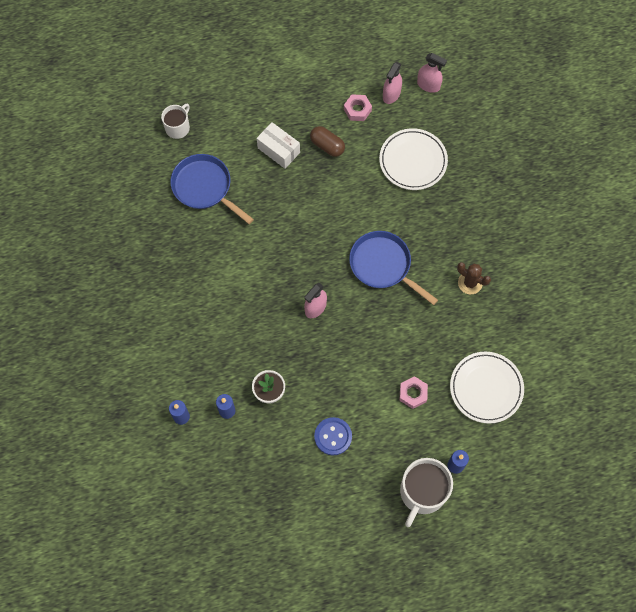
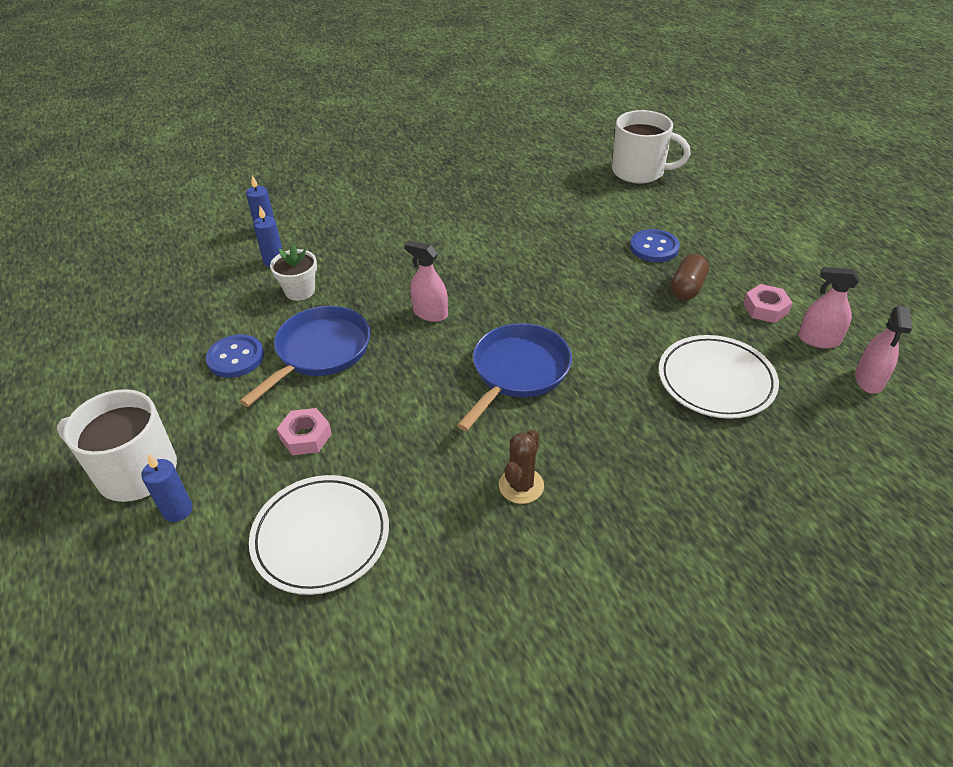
camera: 80 degrees right, 25 degrees down
(178, 127) = (639, 172): white mug -> white mug, size x1.68
(205, 188) = (569, 201): blue pan -> blue pan (319, 352)
(278, 150) = (654, 247): white box -> blue button

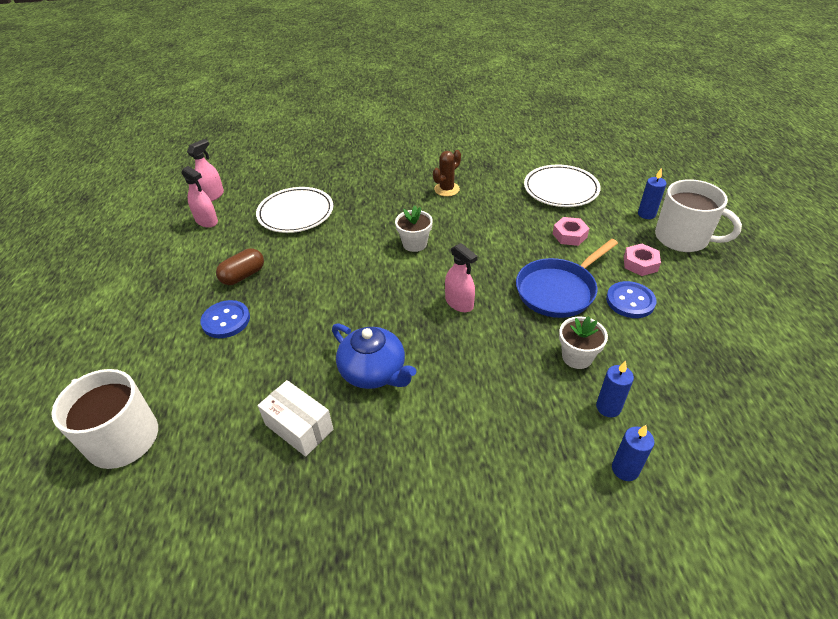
camera: 160 degrees left, 0 degrees up
(483, 242) = (374, 372): none -> blue teapot
(517, 372) = (414, 244): blue pan -> white flower pot
(518, 201) = (299, 427): none -> white box
(765, 308) = (210, 247): pink nut -> pink nut (640, 264)

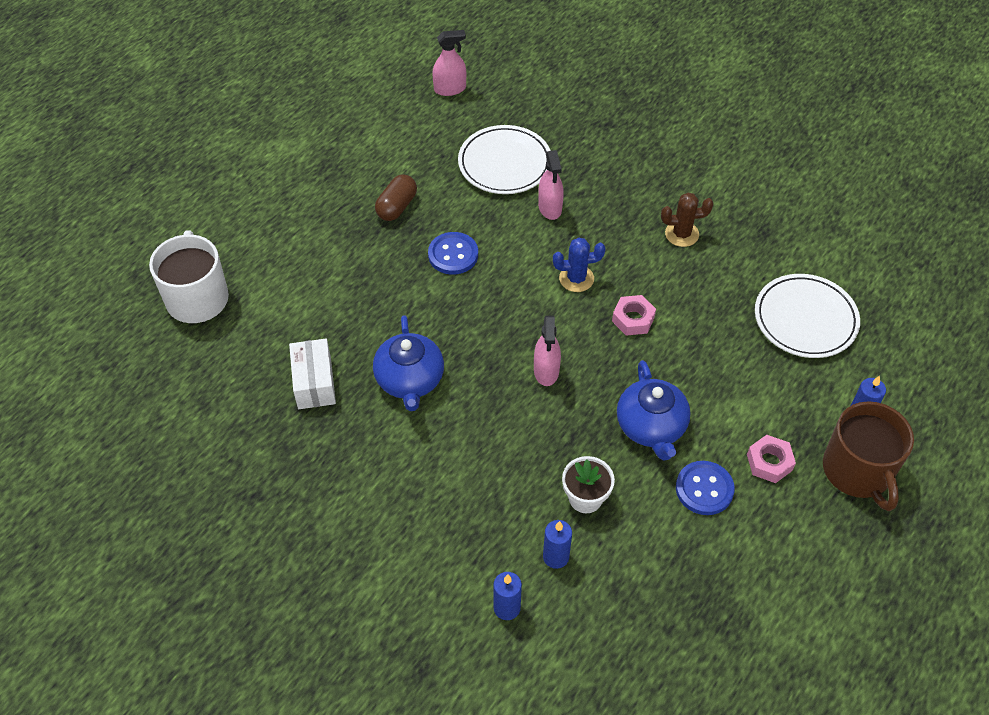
camera: 40 degrees right, 10 degrees up
(207, 221) = (419, 119): pink spray bottle -> pink spray bottle (550, 208)
(226, 320) = (345, 245): blue button -> blue button (453, 255)
(243, 275) = (396, 207): brown capsule -> brown capsule turned 60 degrees counterclockwise
(414, 244) = (576, 278): white flower pot -> blue cactus
(558, 290) = (651, 427): blue pan -> blue teapot
(569, 235) = (740, 379): pink nut -> pink nut (633, 319)
(683, 238) = (857, 471): white mug -> brown mug

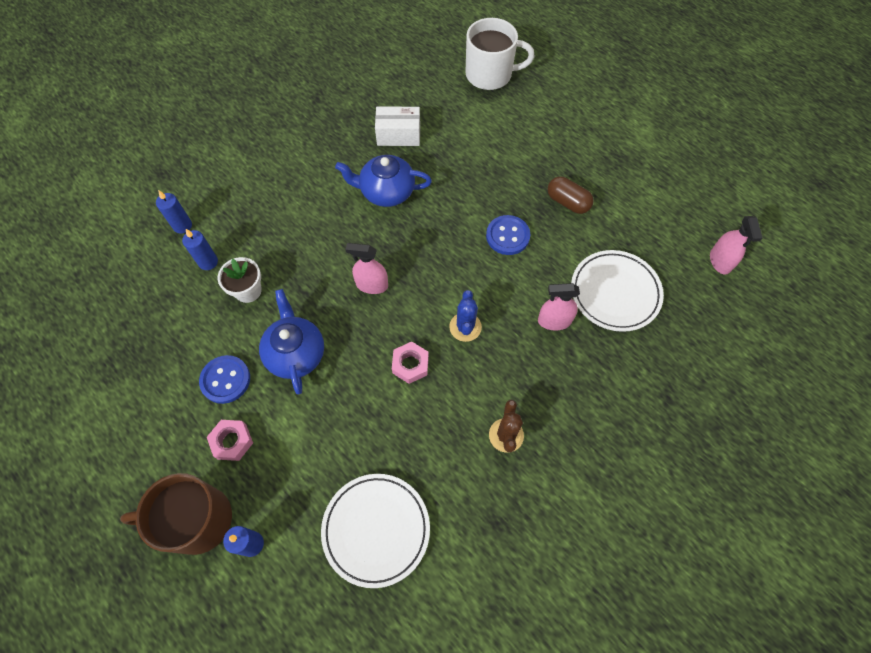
camera: 100 degrees right, 10 degrees up
(651, 427) = (295, 353): blue teapot -> blue teapot turned 75 degrees clockwise

